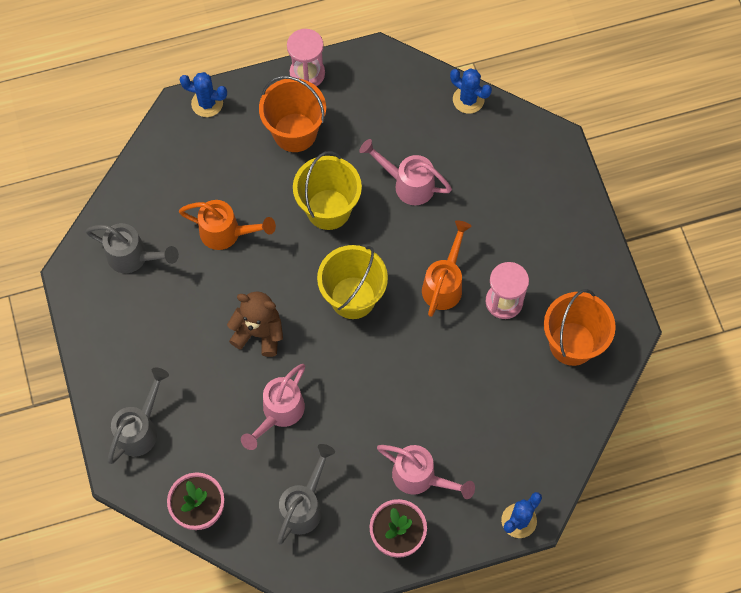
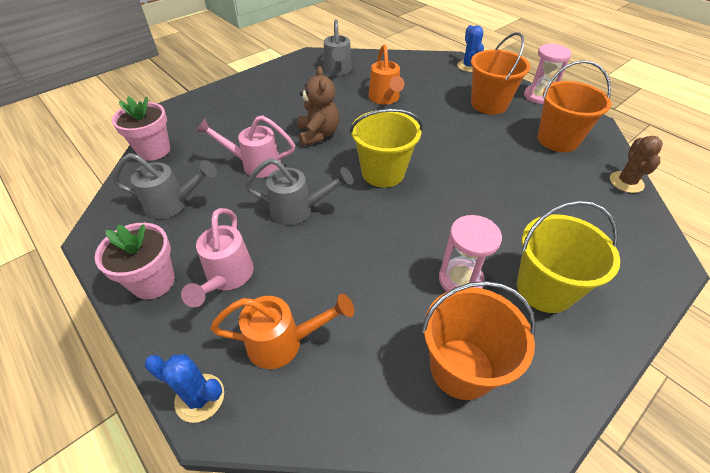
camera: 65 degrees right, 20 degrees down
(140, 428) = (214, 106): grey watering can -> grey watering can (299, 210)
(328, 209) = (446, 137): yellow bucket -> yellow bucket (544, 289)
(386, 110) = (557, 140): none -> orange bucket
(407, 184) = (510, 171): pink watering can -> none
(444, 283) = (442, 226): orange watering can -> orange watering can (284, 342)
(468, 100) = (626, 182): blue cactus -> brown cactus

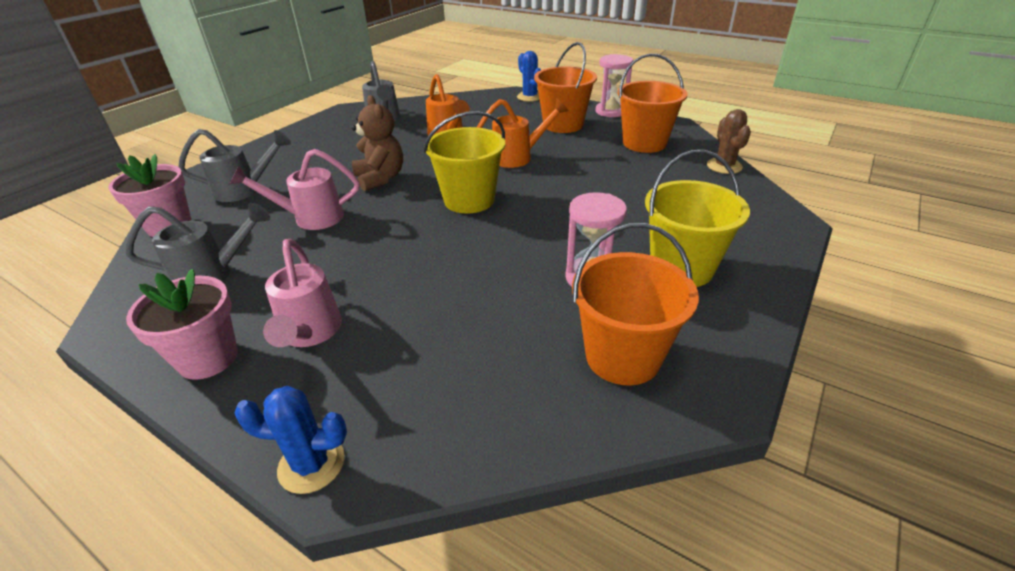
camera: 15 degrees left, 10 degrees down
(284, 342) = (406, 381): orange watering can -> orange watering can (518, 157)
(299, 210) = (381, 251): grey watering can -> grey watering can (245, 190)

